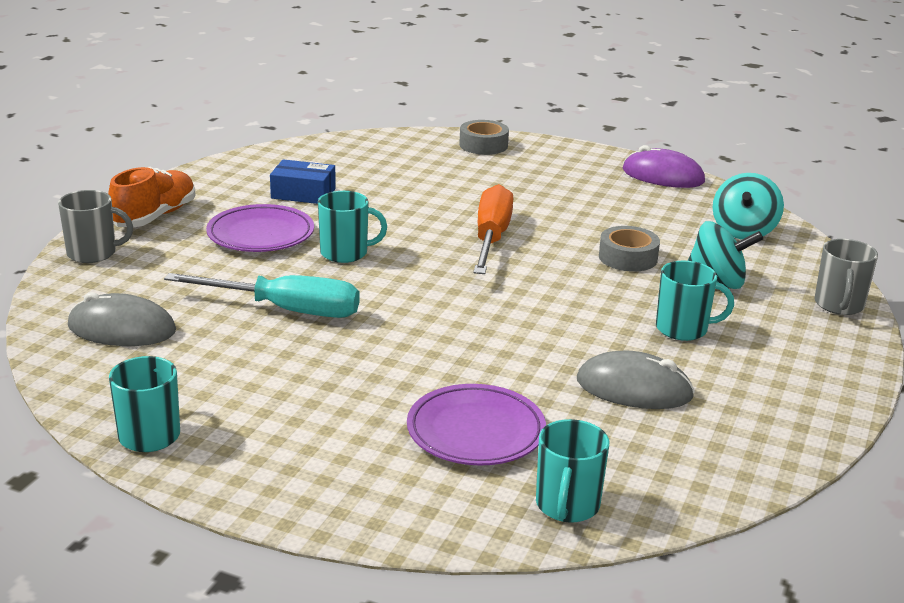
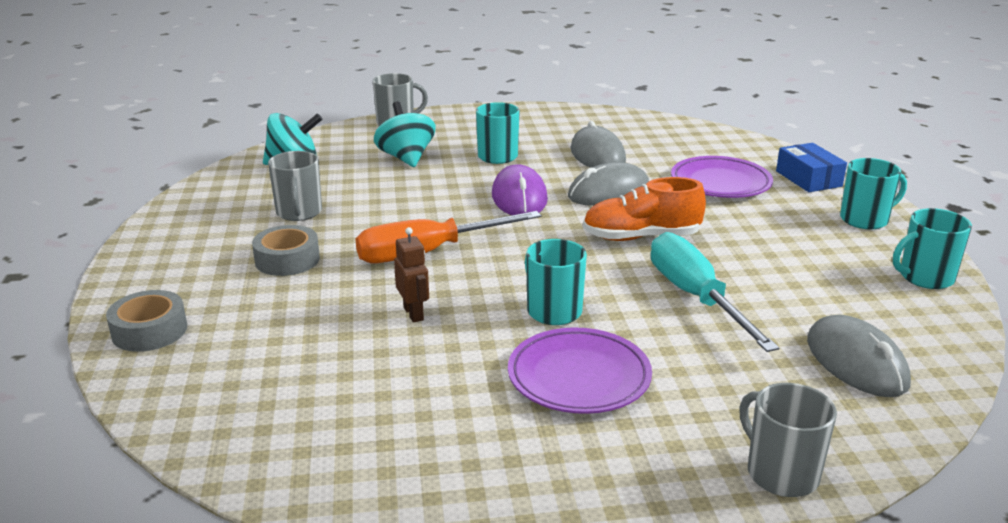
camera: 120 degrees left, 0 degrees up
(155, 216) = (636, 483): orange shoe -> orange shoe (641, 237)
(303, 193) = (435, 398): blue box -> blue box (808, 179)
(406, 211) = (414, 313): none -> brown robot
(524, 354) = (608, 192): none -> grey mouse
(567, 506) = (740, 148): turquoise mug -> turquoise mug (865, 219)
(622, 212) = (299, 213): none -> grey mug
(628, 257) = (399, 192): grey tape -> grey tape (287, 260)
(663, 176) = (181, 214): purple mouse -> purple mouse (519, 197)

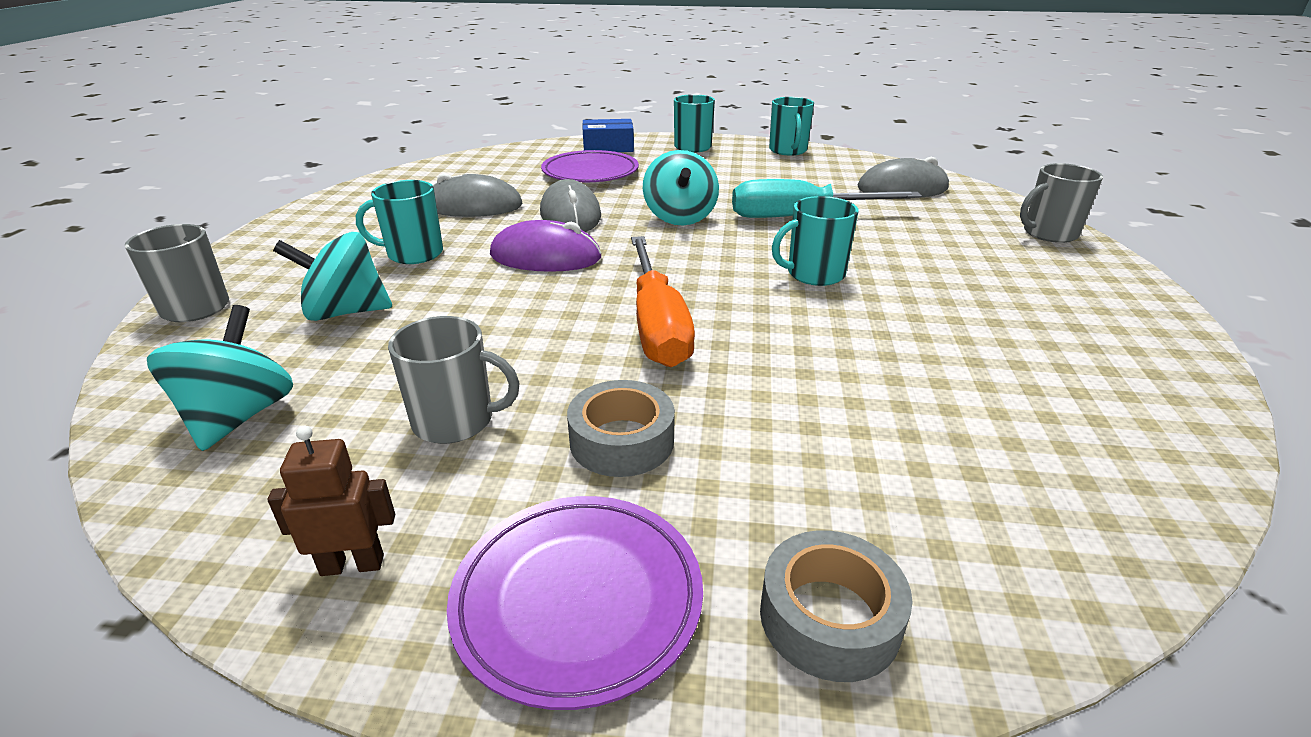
camera: 75 degrees left, 5 degrees up
(414, 313) = (807, 349): brown robot -> brown robot (352, 564)
(579, 377) = (934, 280): purple plate -> purple plate (578, 600)
(641, 237) = (680, 217): orange shoe -> turquoise spinning top

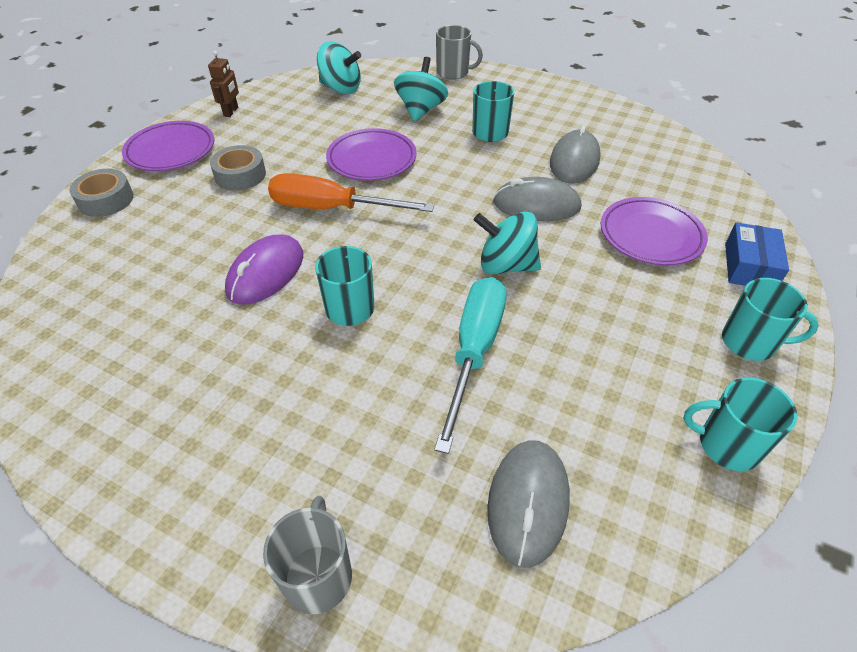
camera: 110 degrees right, 15 degrees up
(456, 421) = (294, 135): grey mug -> none
(515, 323) = (372, 159): none -> purple plate
(545, 257) = (458, 181): purple mouse -> purple mouse (266, 273)

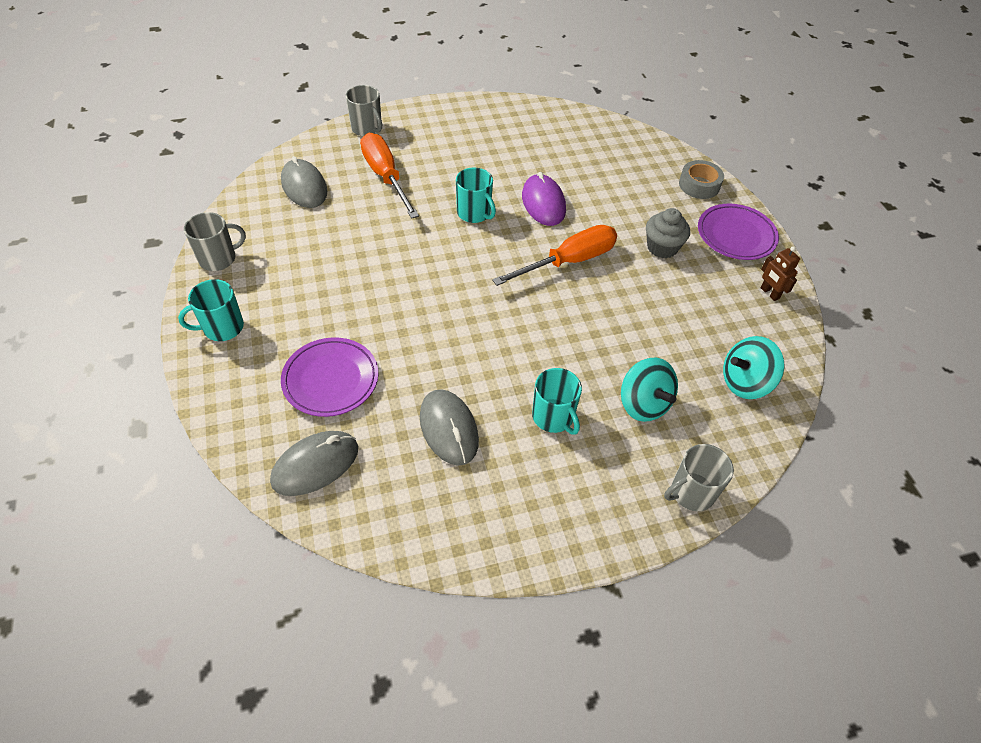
camera: 135 degrees right, 5 degrees up
(240, 175) = (662, 247): grey tape -> grey cupcake
(372, 159) = (603, 318): purple plate -> none
(393, 436) = (385, 177): none -> orange screwdriver
(474, 351) = (384, 230): turquoise screwdriver -> none
(506, 265) = (414, 290): turquoise spinning top -> none
(536, 205) = (438, 355): grey mouse -> grey mouse (315, 465)
(726, 445) = (219, 258): turquoise mug -> grey mug
(749, 266) = (240, 395): blue box -> none

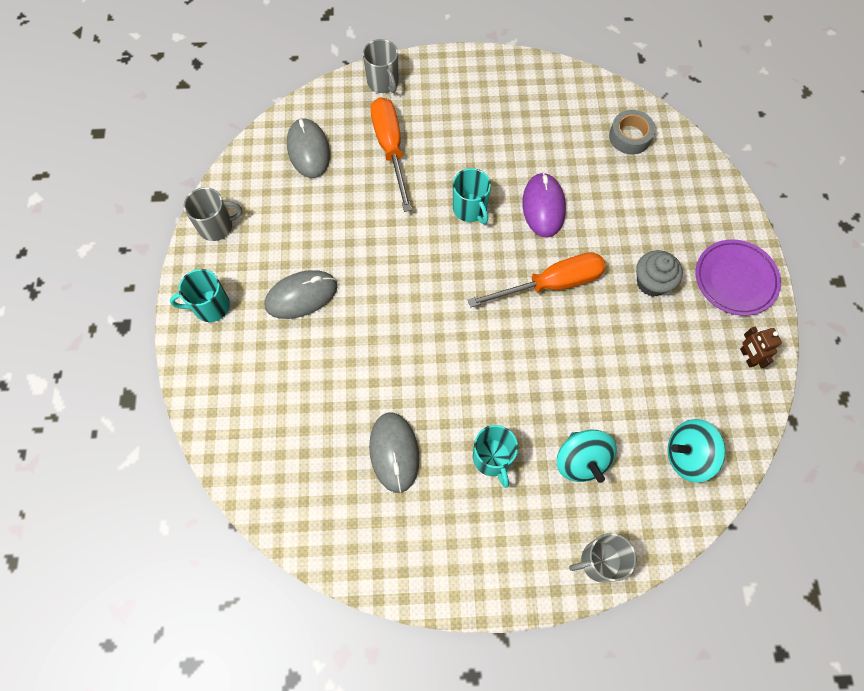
camera: 15 degrees right, 15 degrees up
(315, 465) = (271, 466): grey mouse -> grey mouse (301, 296)
(331, 380) = (298, 381): purple plate -> none
(699, 185) = (716, 208): grey tape -> grey tape (630, 136)

